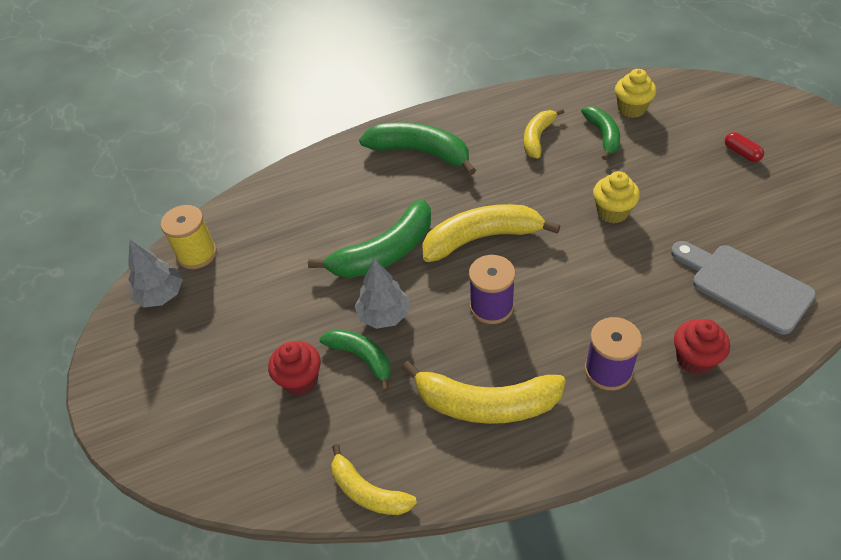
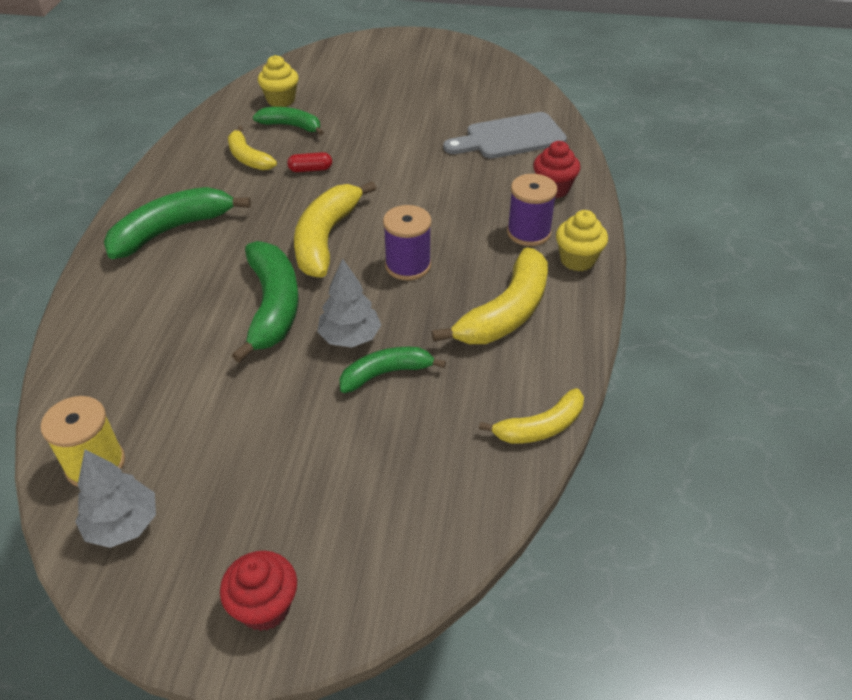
camera: 65 degrees left, 5 degrees down
(300, 380) = (372, 431): red cupcake -> red cupcake (265, 607)
(612, 212) = (378, 159): yellow cupcake -> yellow cupcake (577, 260)
(741, 153) = (389, 80): red capsule -> red capsule (310, 169)

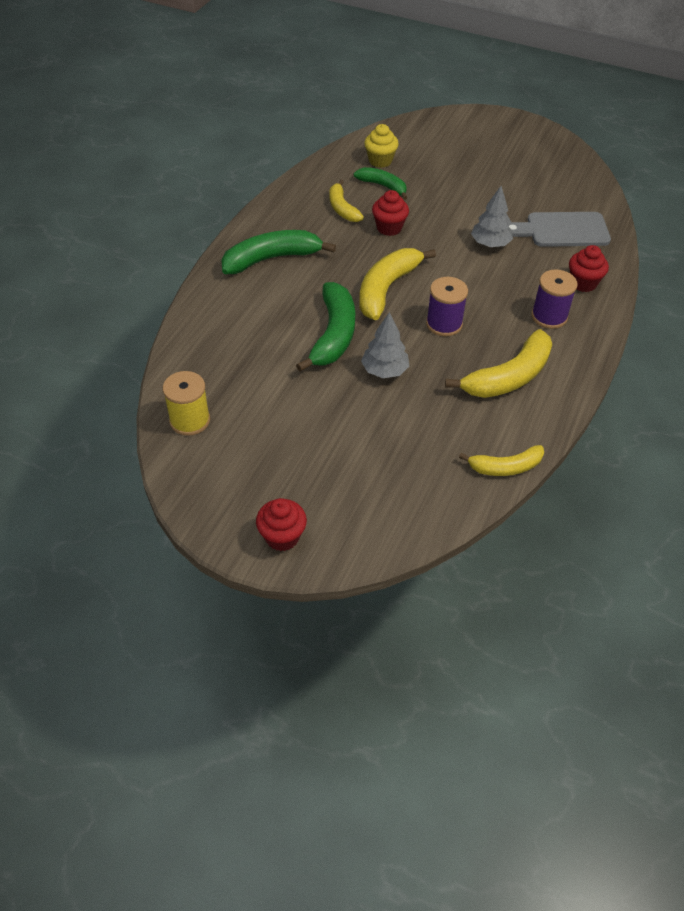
camera: 15 degrees right, 5 degrees up
(123, 524) = (201, 463): grey tree -> grey tree (490, 244)
(310, 169) = (389, 228): red capsule -> red cupcake
(386, 374) = (404, 403): green banana -> none
(577, 260) = (581, 347): yellow cupcake -> none

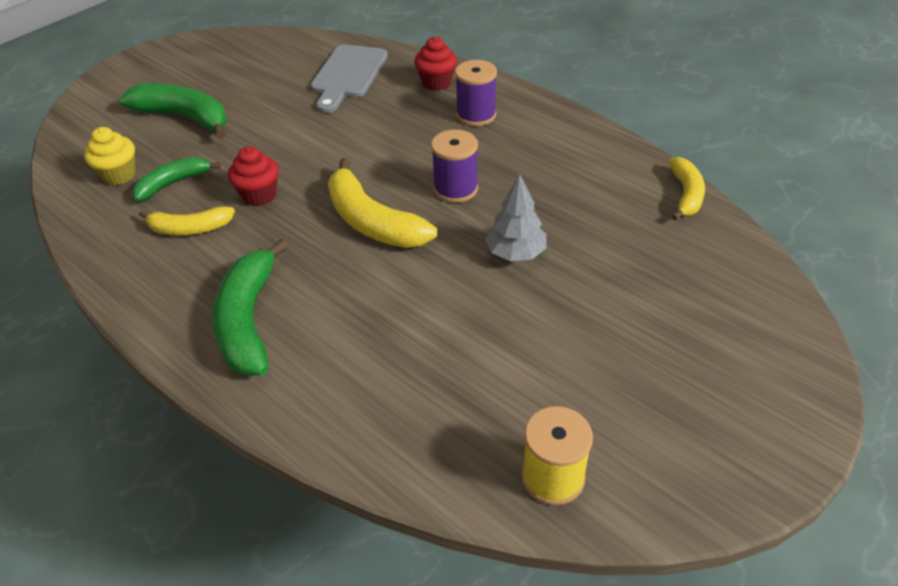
camera: 70 degrees left, 5 degrees down
(282, 537) = (780, 404): red cupcake -> none
(333, 335) = (435, 286): green banana -> green banana (185, 118)
(490, 244) = (339, 126): grey tree -> none
(508, 377) = (556, 162): yellow banana -> none

